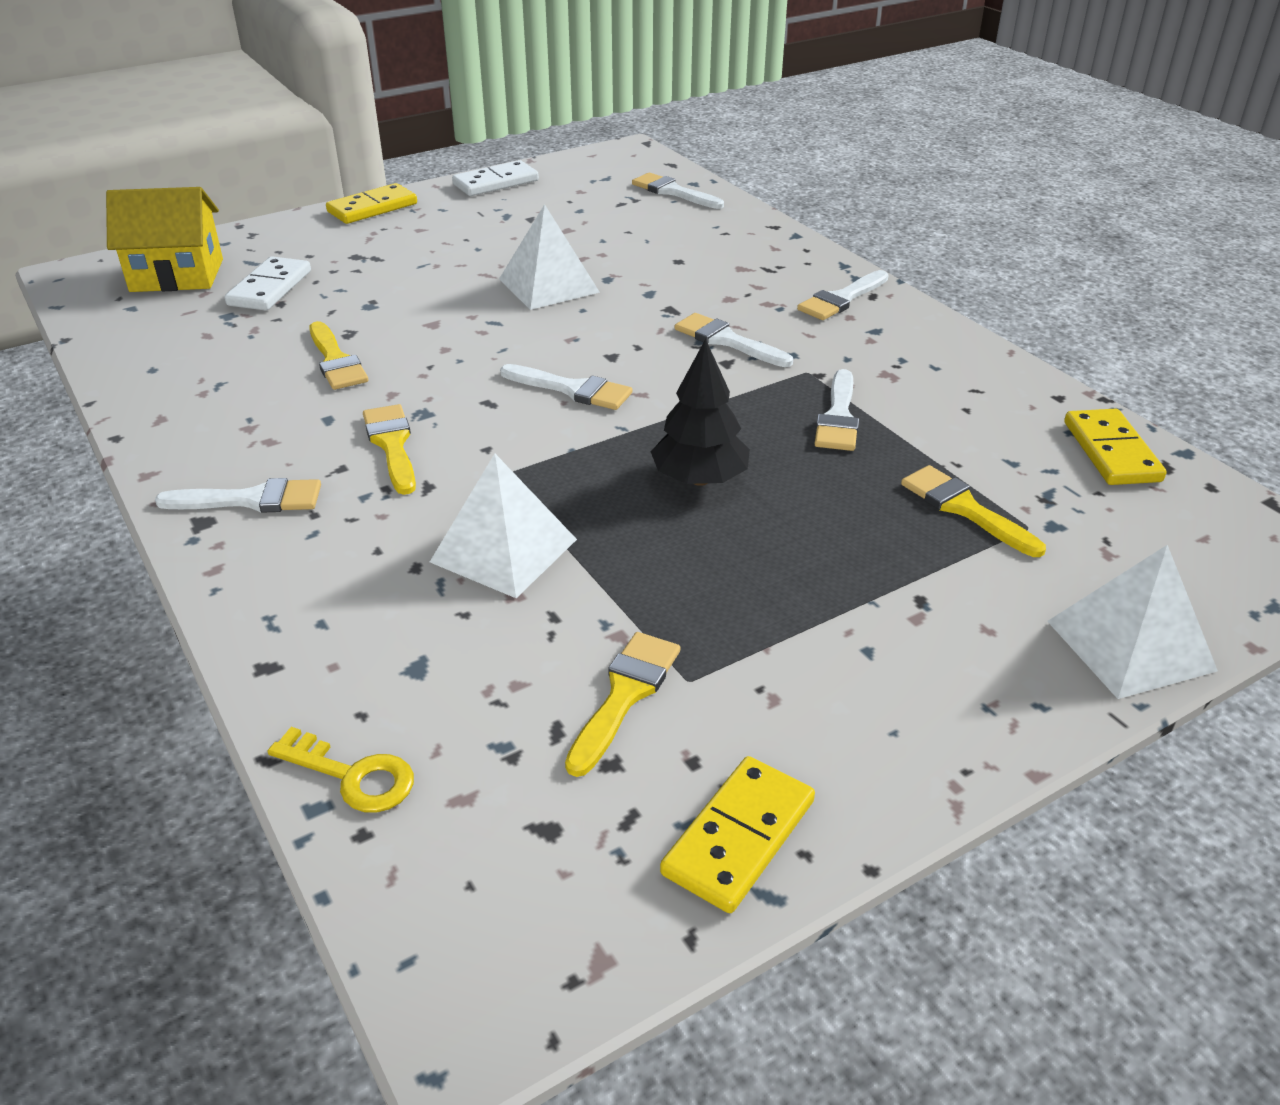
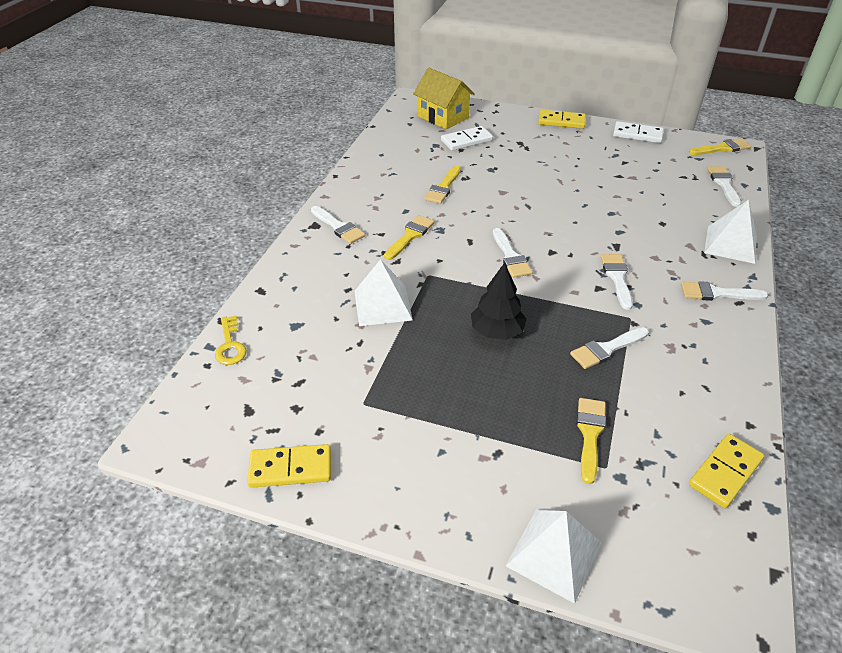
camera: 50 degrees right, 5 degrees up
(549, 285) = (579, 201): white pyramid -> white pyramid (731, 244)
(625, 695) = (336, 389): yellow brush -> yellow brush (722, 148)

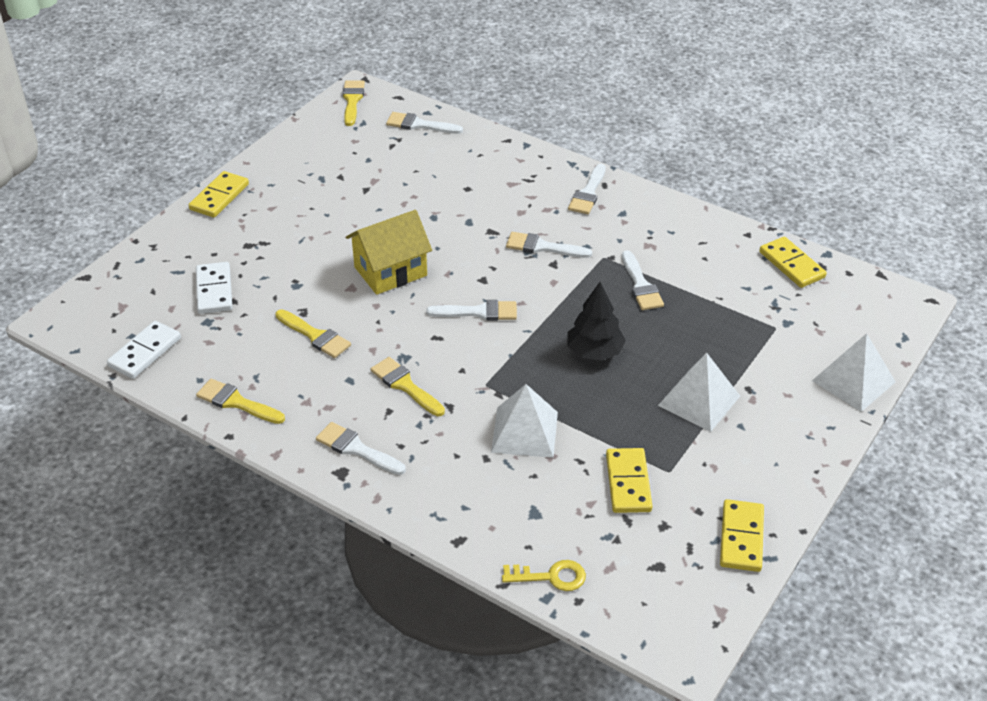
camera: 75 degrees left, 0 degrees up
(338, 227) = (356, 449): white brush -> white brush turned 120 degrees counterclockwise
(341, 377) = (628, 483): none -> yellow domino
(443, 117) = (136, 298): yellow house -> yellow house (390, 271)
(590, 434) = (739, 326): yellow brush -> yellow brush (236, 402)
(637, 135) = (288, 148): white domino -> white domino (145, 352)
(731, 244) = (520, 158): white pyramid -> white pyramid (699, 400)

